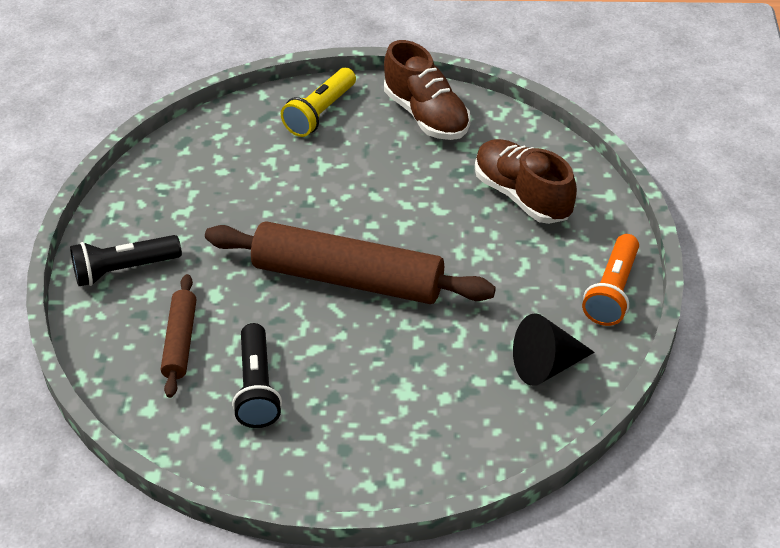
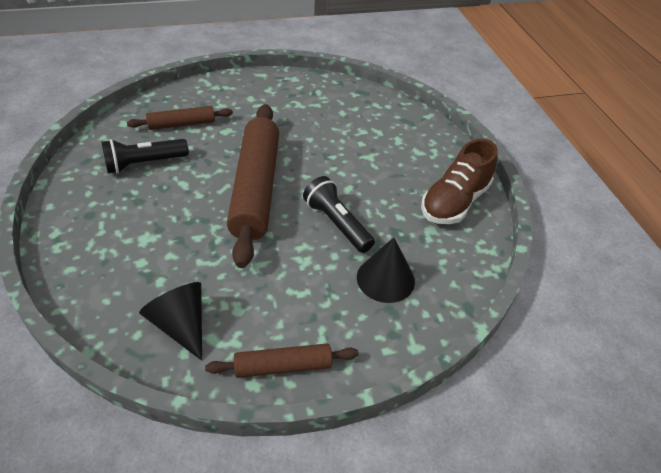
camera: 70 degrees right, 0 degrees up
(124, 269) = (239, 92): black flashlight -> black flashlight (337, 224)
(320, 113) = (424, 145): yellow flashlight -> none
(522, 196) = (385, 279): brown shoe -> black cone
(612, 291) = (283, 366): orange flashlight -> brown rolling pin

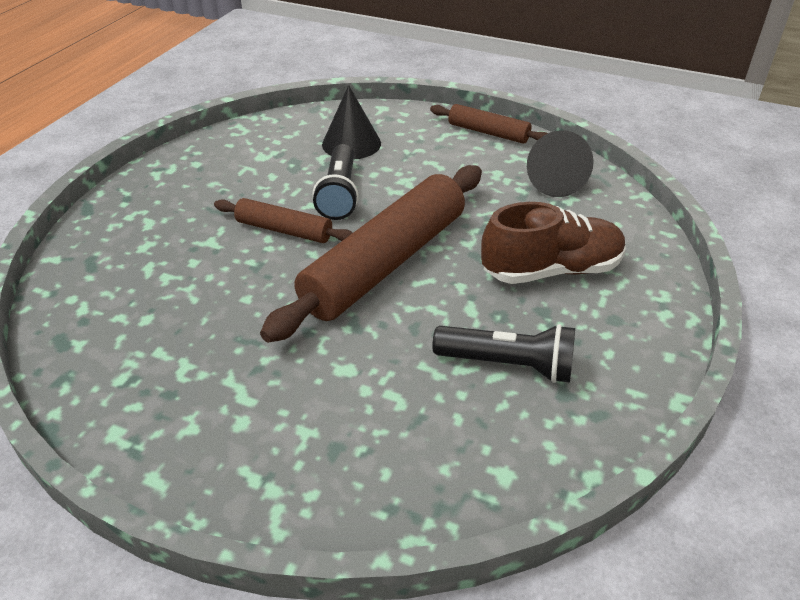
camera: 140 degrees left, 5 degrees down
(182, 124) = (404, 417): brown rolling pin -> brown rolling pin (284, 230)
(454, 202) = (203, 165): brown shoe -> brown shoe (551, 270)

